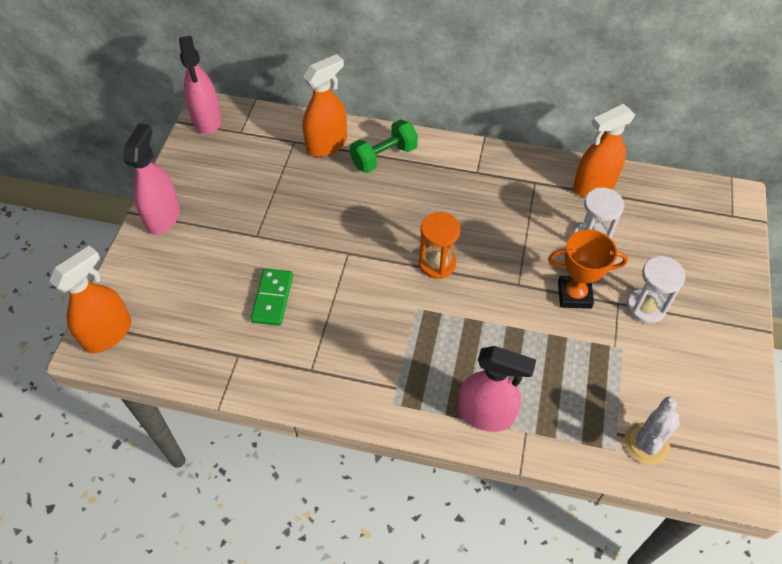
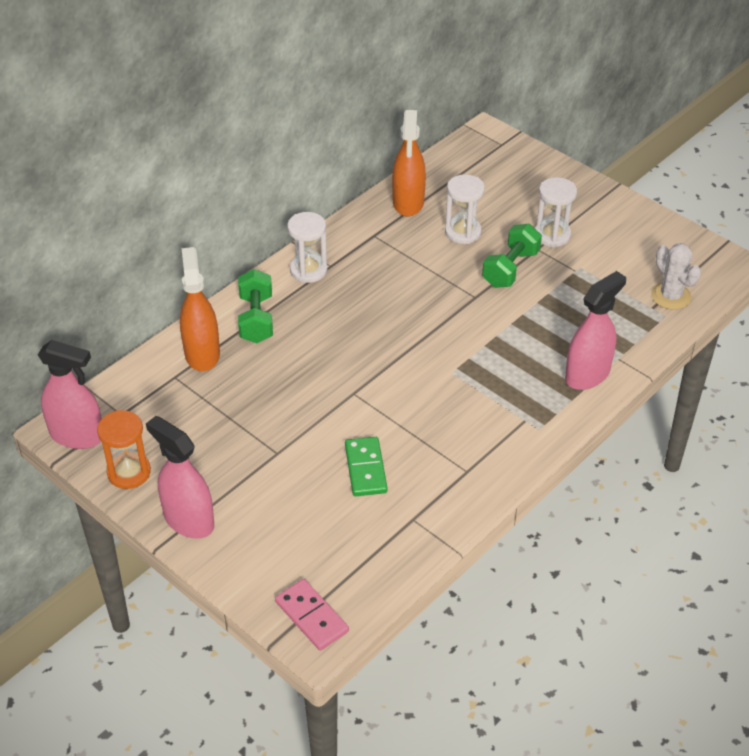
camera: 60 degrees left, 10 degrees down
(108, 333) = (311, 617): orange spray bottle -> pink domino
(272, 298) = (365, 469): green domino -> green domino turned 45 degrees clockwise
(437, 263) = (414, 337): orange hourglass -> orange hourglass (129, 472)
(460, 161) = (308, 270): none -> white hourglass
(574, 295) = (510, 269): orange trophy -> green dumbbell

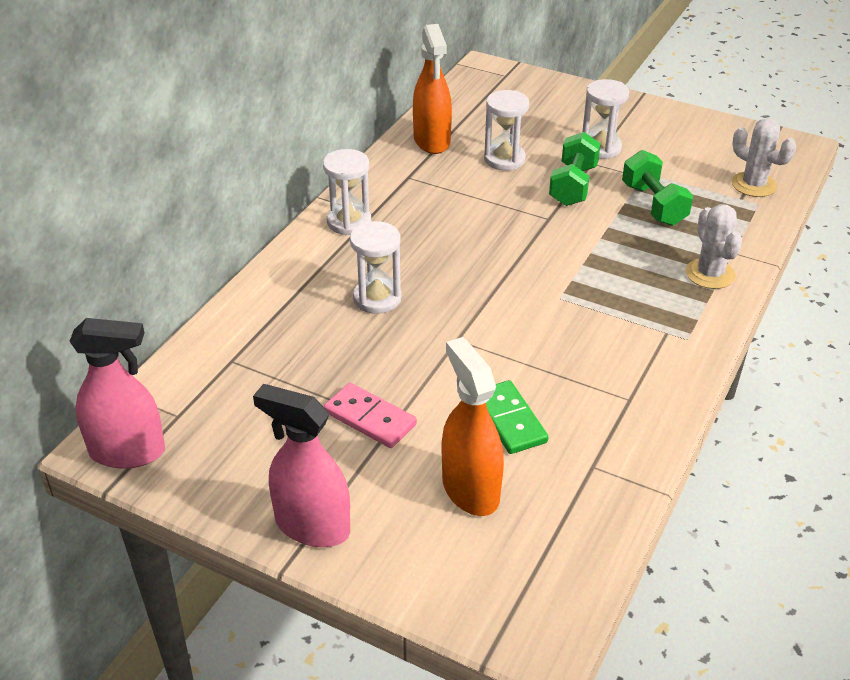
camera: 15 degrees left, 5 degrees down
(129, 472) = (212, 483): orange hourglass -> none
(202, 353) = (256, 329): orange spray bottle -> orange spray bottle (470, 489)
(256, 319) = (308, 281): green dumbbell -> green dumbbell (653, 205)
(305, 345) = (377, 298): none -> white hourglass
(311, 617) = (522, 613): pink domino -> pink domino (370, 418)
(587, 374) = (710, 274): pink spray bottle -> white cactus

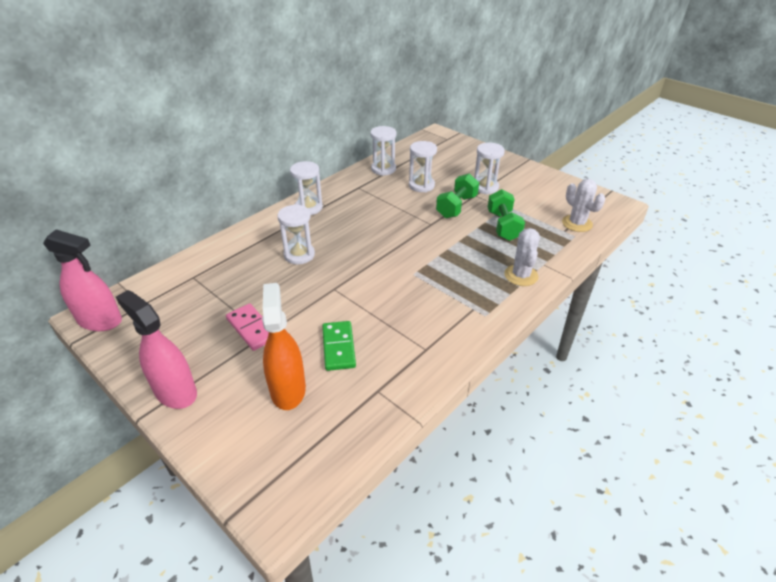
camera: 15 degrees right, 0 degrees up
(432, 141) = (383, 169): orange spray bottle -> white hourglass

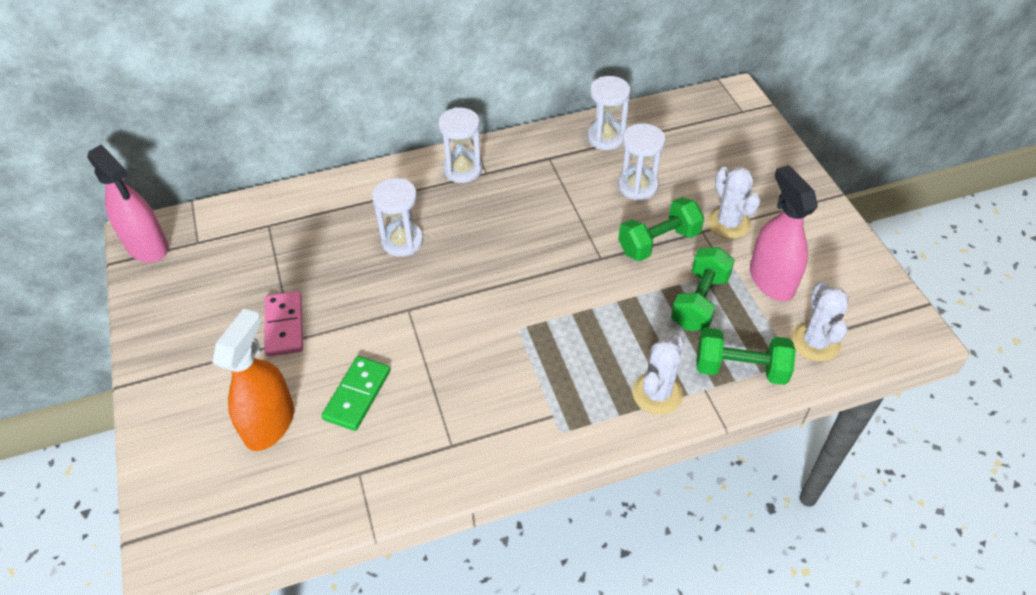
camera: 30 degrees right, 10 degrees up
(175, 392) = (164, 372): pink spray bottle -> pink spray bottle (771, 280)
(485, 187) = (728, 223): white hourglass -> white cactus
(552, 248) = (740, 368): none -> green dumbbell

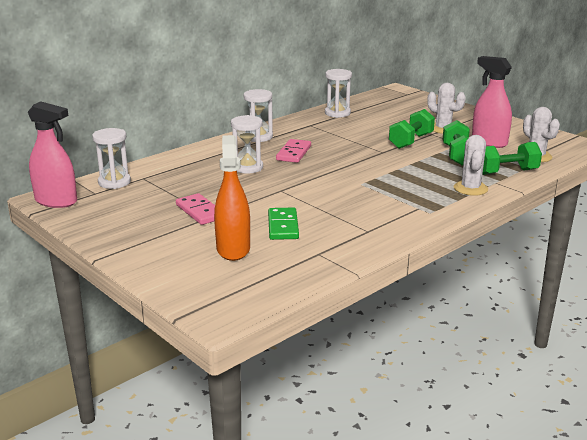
camera: 25 degrees left, 25 degrees down
(481, 224) = (294, 153): none -> pink domino
(637, 186) = (376, 125): white hourglass -> white hourglass (114, 182)

